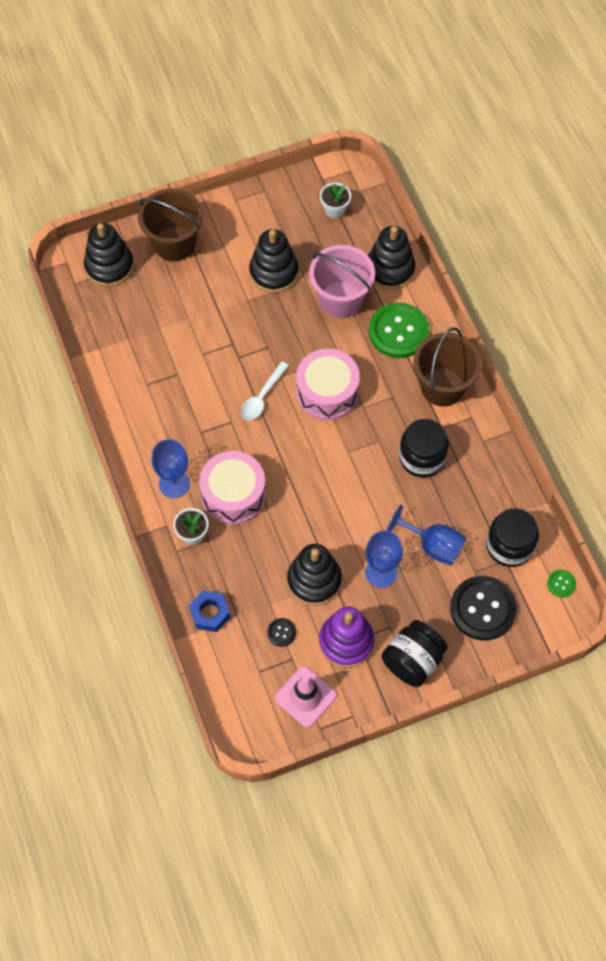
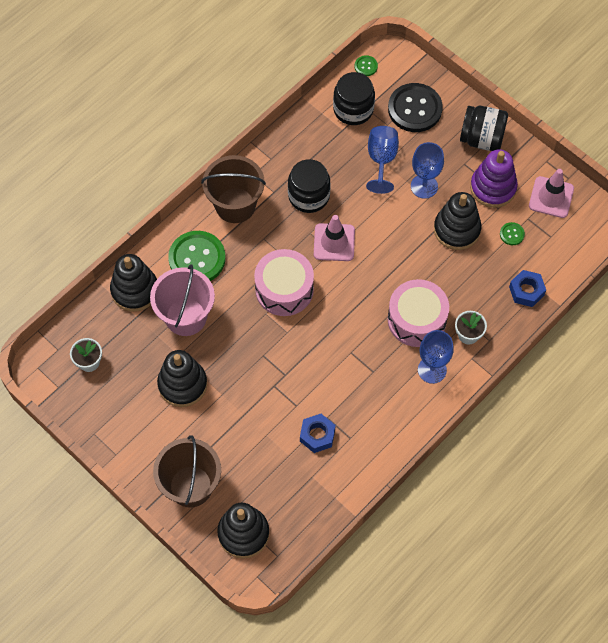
camera: 115 degrees left, 0 degrees up
(164, 358) = (317, 435): none -> blue nut
(262, 397) = (315, 338): white spoon -> none
(281, 632) = (512, 234): black button -> green button
(357, 458) = (334, 242): none -> pink traffic cone

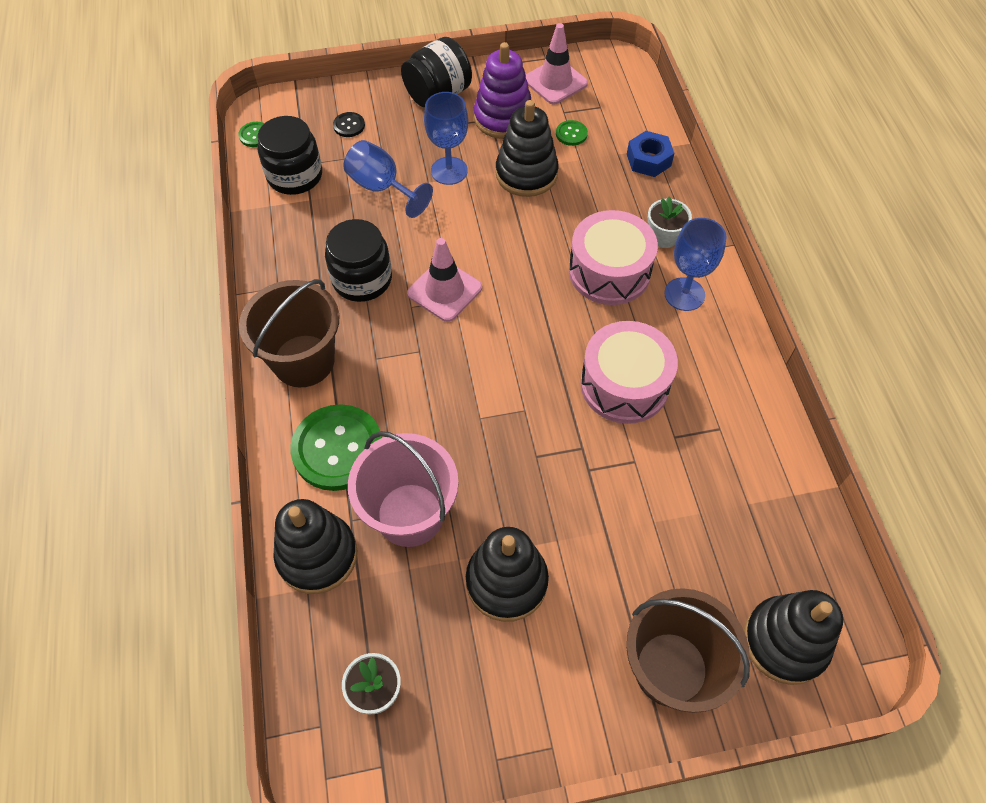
camera: 55 degrees left, 5 degrees down
(284, 289) = (463, 378): pink drum -> pink drum (624, 384)
(317, 435) = (693, 462): blue nut -> none
(415, 109) = (349, 125): black button -> black button, size x0.44

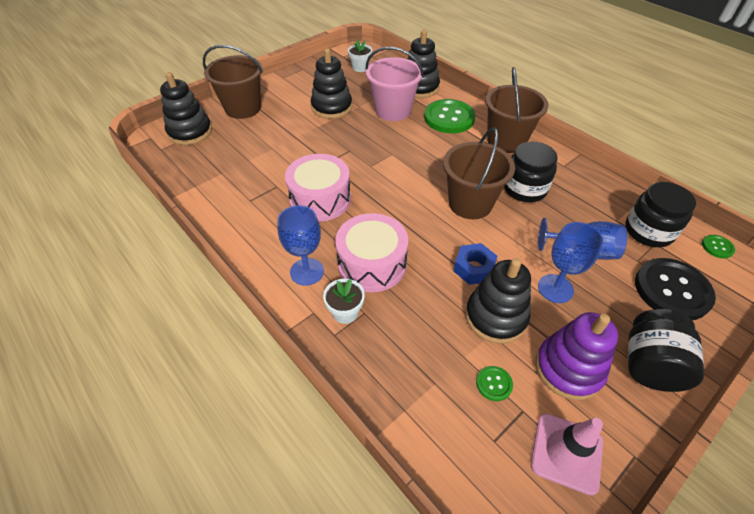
camera: 150 degrees right, 10 degrees down
(349, 125) = (672, 290): black button -> black button, size x2.29
(444, 291) = (470, 203): pink traffic cone -> brown bucket
(648, 160) = (402, 391): blue nut -> blue nut (474, 268)

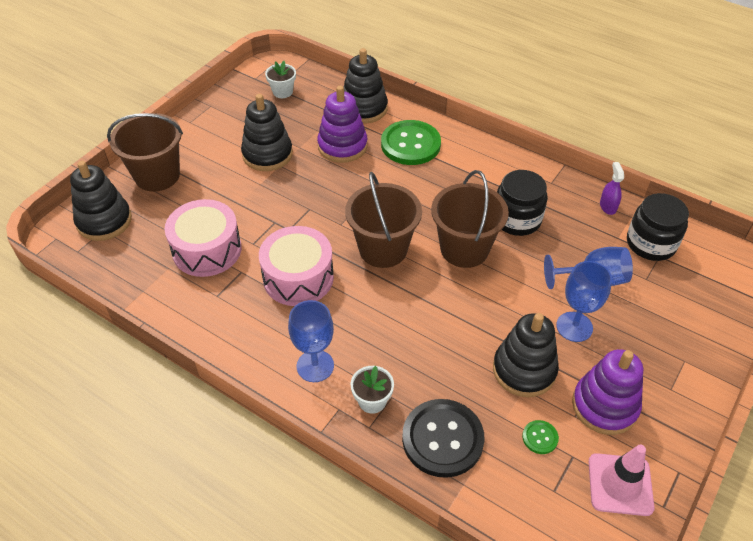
camera: 15 degrees left, 0 degrees up
(372, 264) = (382, 341): pink drum -> pink drum (207, 250)
(393, 110) = (342, 146): pink bucket -> purple stacking toy
(474, 268) = (488, 323): blue nut -> none
(506, 141) = (482, 163): brown bucket -> brown bucket (383, 249)
(613, 193) = (608, 206): none -> purple spray bottle
(649, 364) = (676, 384): black jar -> none
(672, 290) = (683, 303): black button -> black button (442, 439)
(717, 247) = (718, 248): green button -> none

